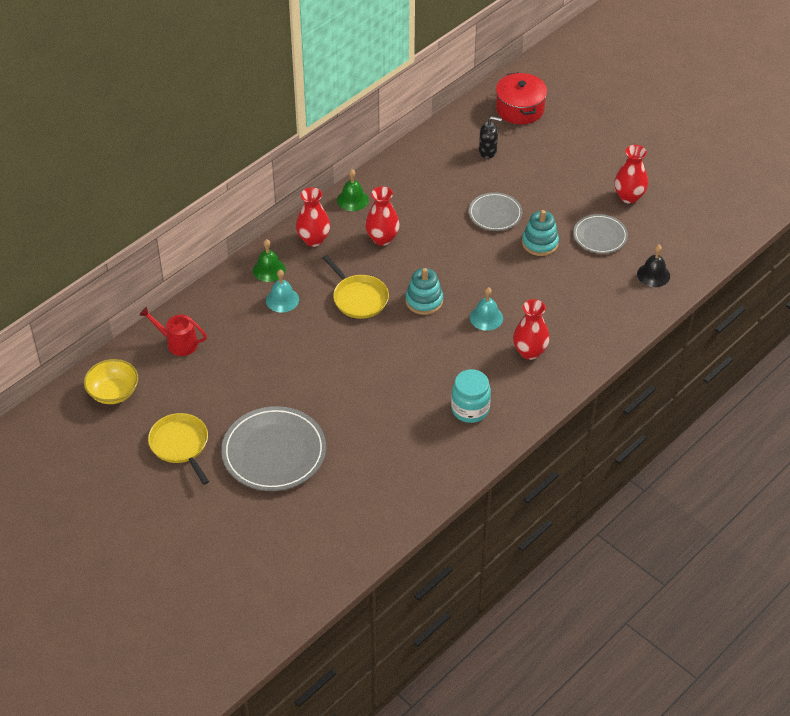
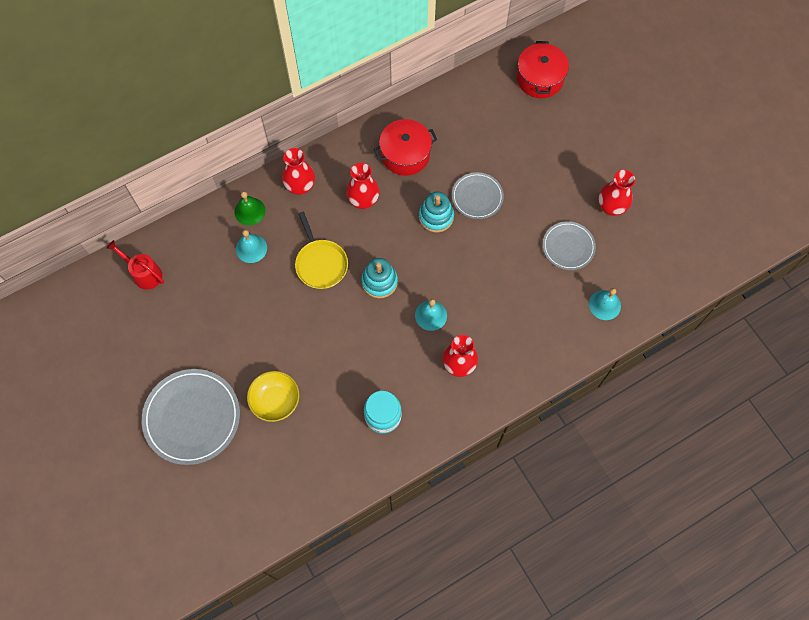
camera: 15 degrees right, 20 degrees up
(113, 392) = (72, 314): yellow bowl -> yellow bowl (275, 401)
(180, 445) = (113, 388): yellow pan -> none
(352, 200) = (350, 149): green bell -> none
(410, 194) = (405, 154): none -> red pot
(488, 152) = (493, 122): black soap dispenser -> none
(540, 243) = (508, 241): turquoise stacking toy -> turquoise stacking toy (436, 217)
(653, 275) = (604, 305): black bell -> turquoise bell

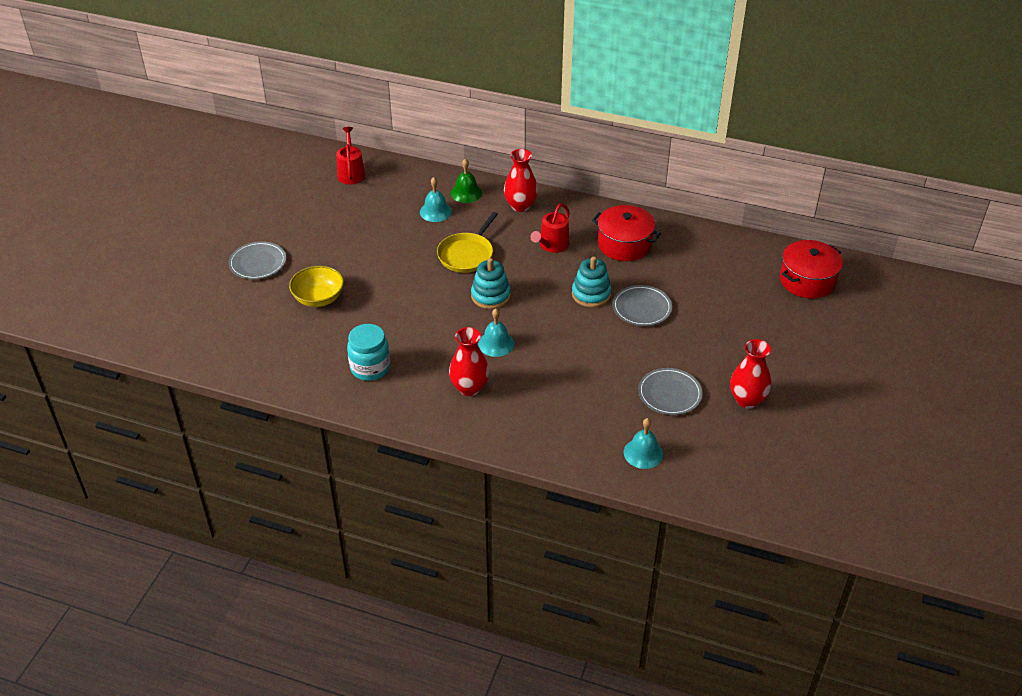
camera: 50 degrees right, 25 degrees down
(192, 417) = (258, 263): grey plate -> grey plate, size x0.58
(363, 200) = (552, 245): red vase -> red watering can

